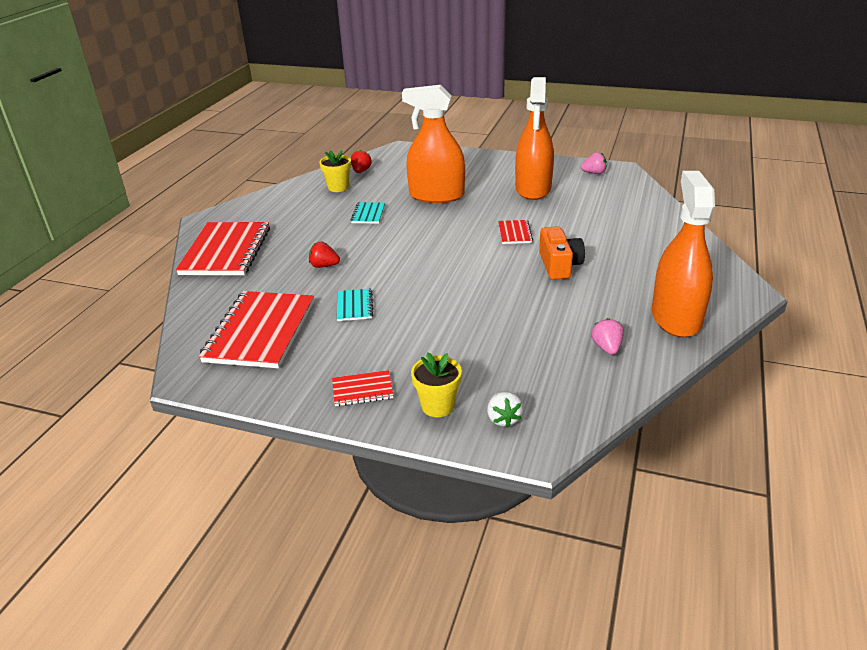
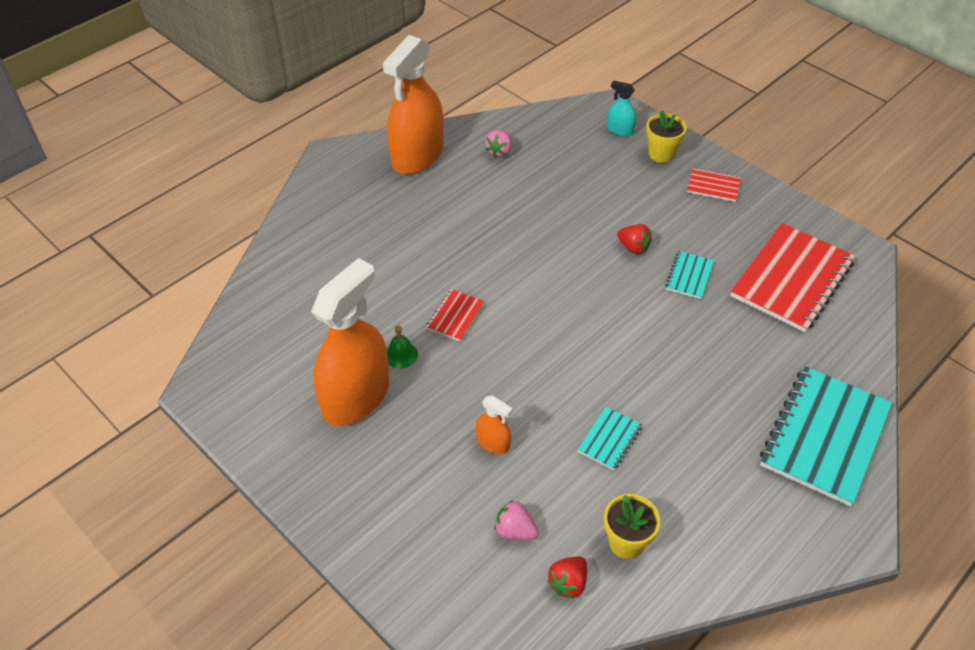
camera: 155 degrees left, 15 degrees up
(226, 251) = (824, 436): red notebook -> turquoise notebook
(324, 266) = (703, 352): red strawberry -> red strawberry (633, 247)
(436, 196) = (493, 442): orange spray bottle -> orange spray bottle, size x0.43
(503, 419) = (620, 130): white strawberry -> turquoise spray bottle
(528, 209) = (401, 355): none -> green bell
(559, 265) = (453, 248): orange camera -> none
(594, 173) = (243, 397): pink strawberry -> pink strawberry (515, 530)

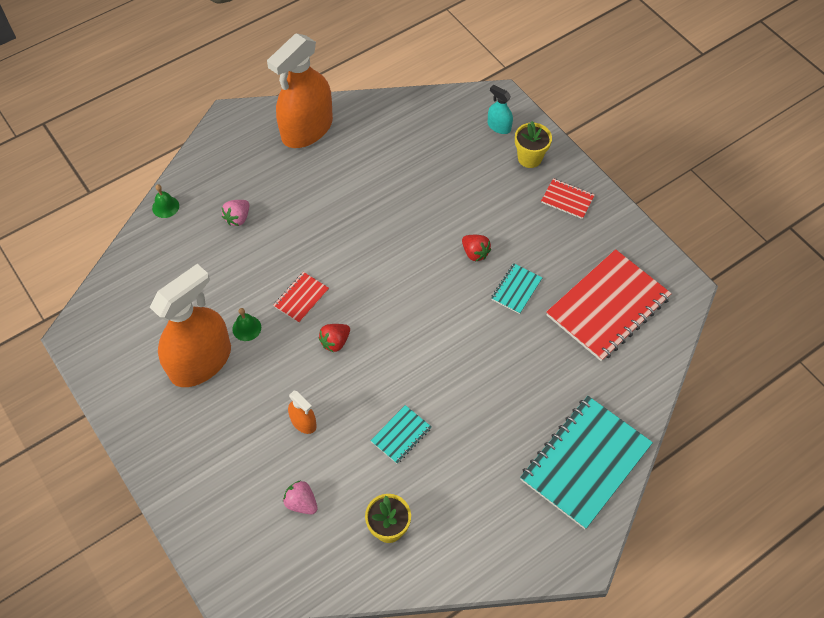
camera: 10 degrees right, 10 degrees up
(278, 247) = (165, 207): none -> green bell
(499, 152) = (382, 135): pink strawberry -> pink strawberry (238, 218)
(568, 583) = (332, 555): red strawberry -> red strawberry (335, 342)

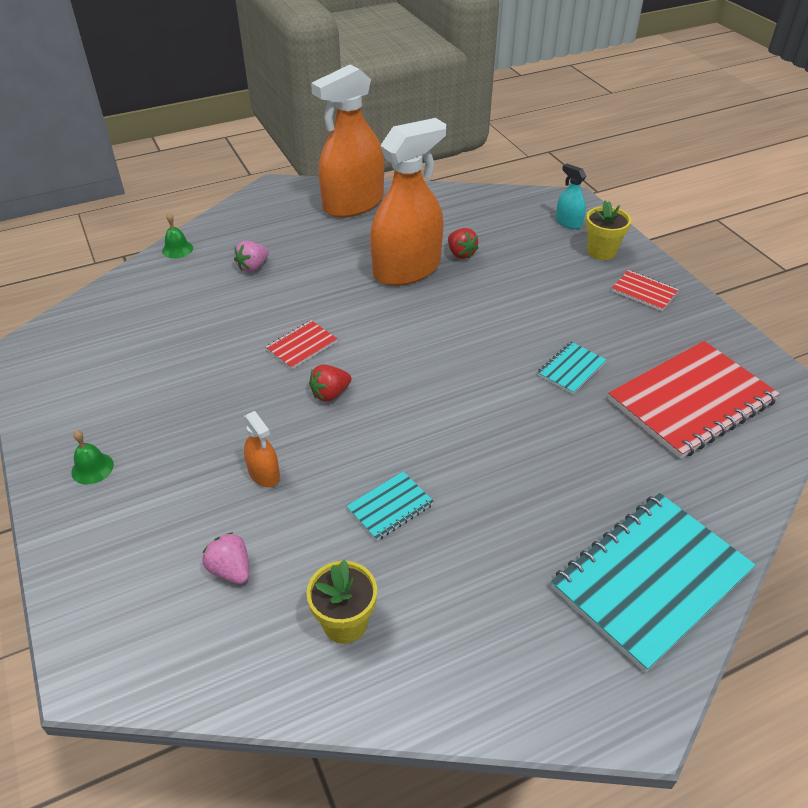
camera: 10 degrees right, 15 degrees down
(201, 361) = (159, 392): orange spray bottle -> orange spray bottle (407, 269)
(246, 328) = (226, 366): green bell -> green bell (92, 468)
(475, 253) = (523, 328): red strawberry -> red strawberry (460, 254)

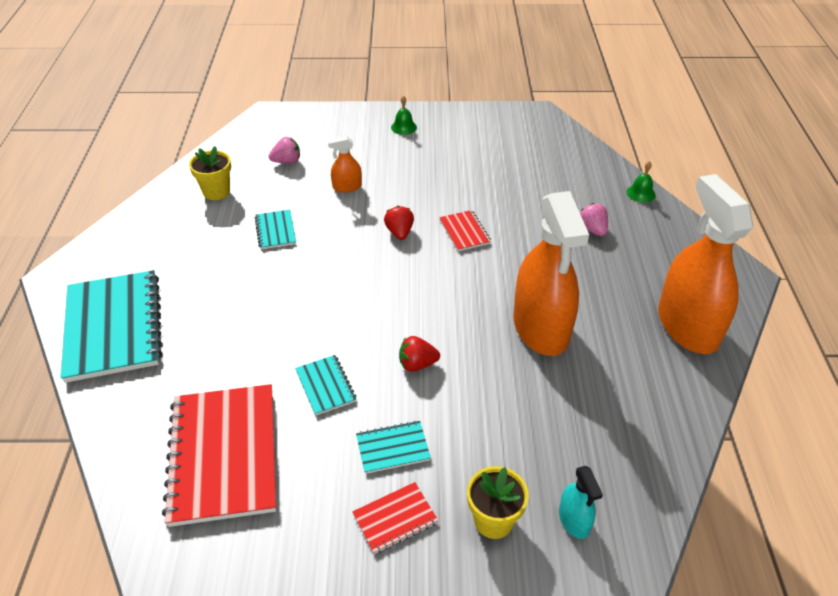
camera: 115 degrees right, 0 degrees up
(460, 254) = (550, 380): red strawberry -> red strawberry (417, 364)
(568, 222) = (574, 520): turquoise spray bottle -> turquoise spray bottle turned 90 degrees clockwise
(592, 311) = (393, 448): none -> turquoise notebook

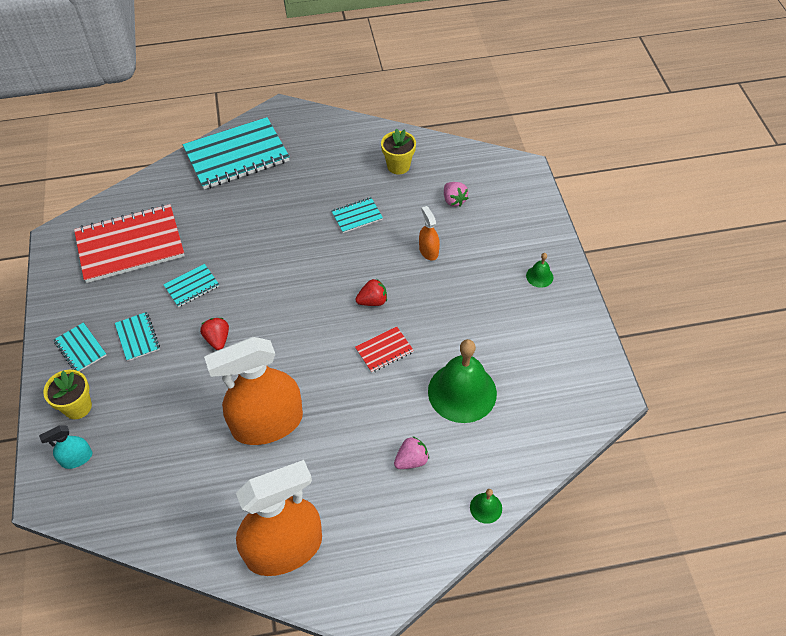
camera: 80 degrees right, 10 degrees up
(395, 519) = (80, 348): red notebook -> turquoise notebook
(522, 189) = (462, 392): none -> green bell

